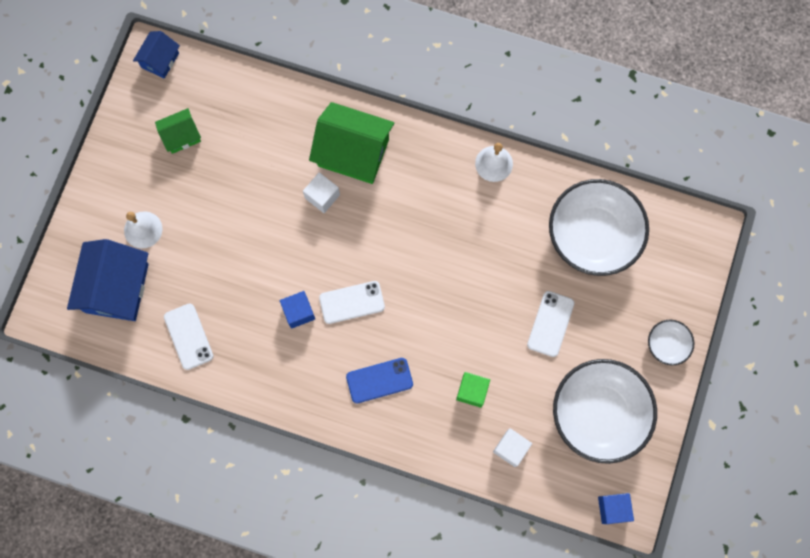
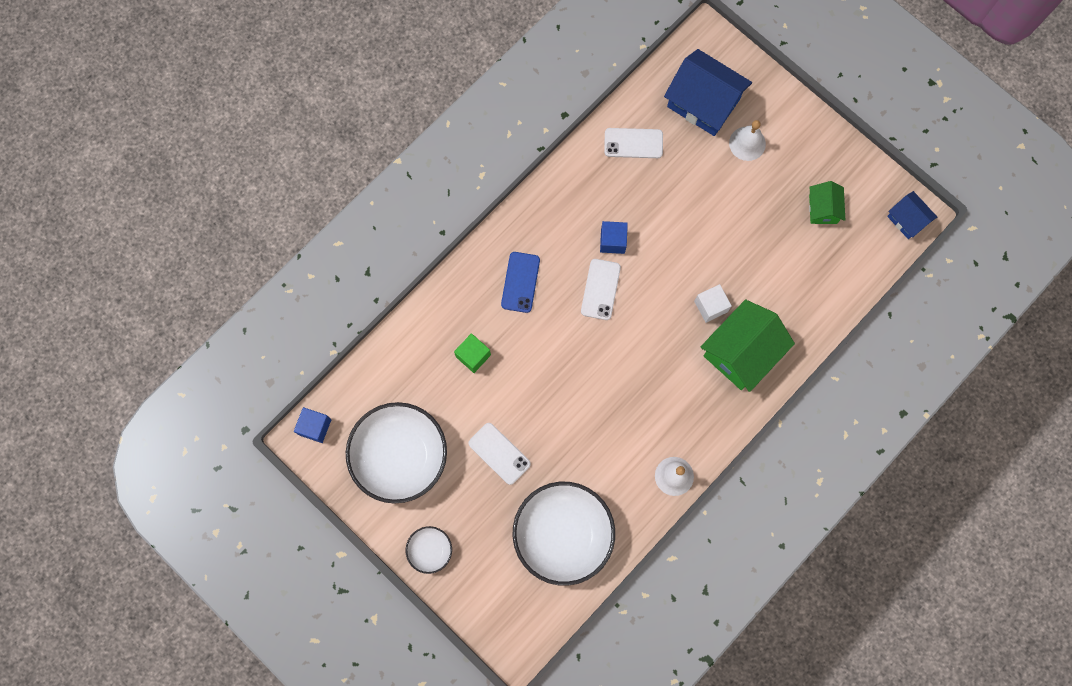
camera: 115 degrees right, 0 degrees up
(511, 448) = (408, 365): white cube -> none

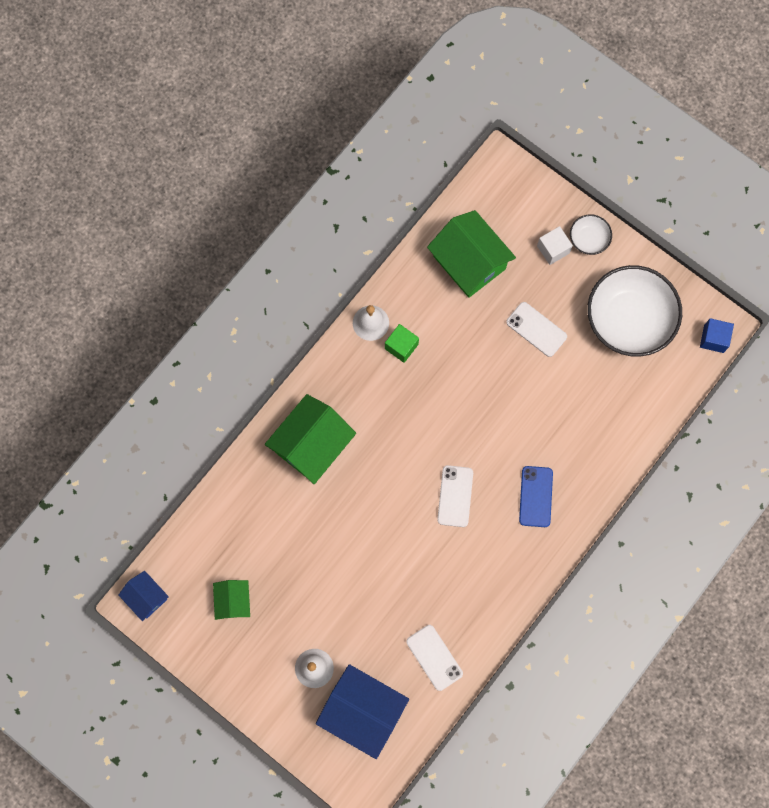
camera: 175 degrees right, 0 degrees up
(473, 356) = (573, 419): green cube -> green cube (401, 346)
(563, 534) = (469, 262): white bowl -> green house
(612, 241) = (447, 547): blue cube -> none
(633, 143) = (434, 657): white phone -> white phone turned 60 degrees clockwise
(710, 306) = (344, 488): white cube -> white cube (553, 249)

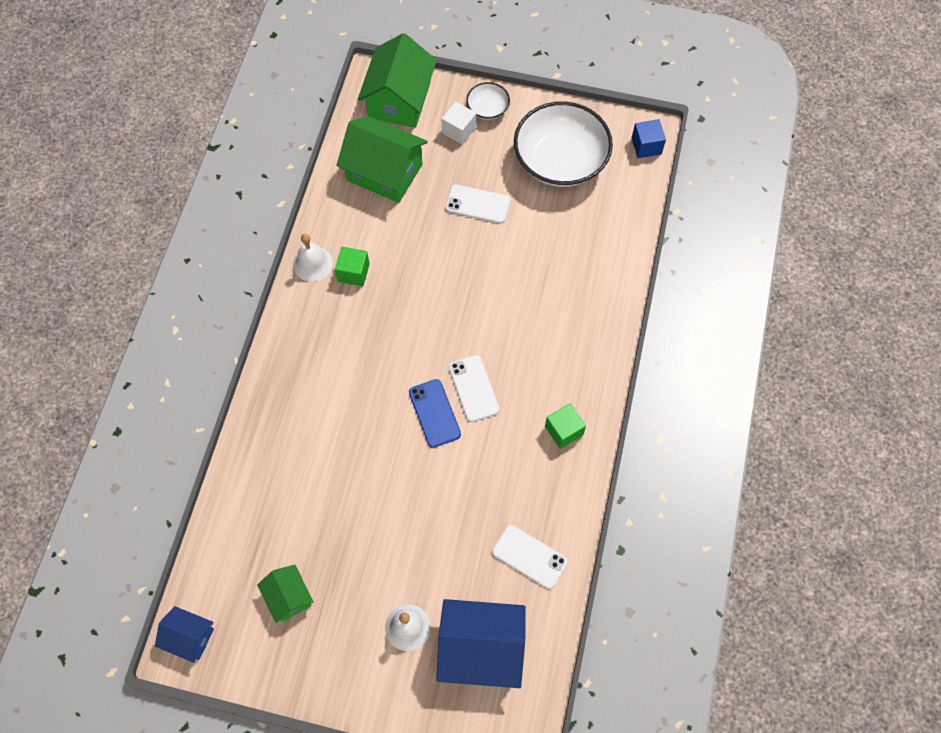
camera: 25 degrees left, 10 degrees down
(312, 445) = (304, 402): green house -> green house (399, 100)
(512, 567) = (564, 430): none -> green cube
(536, 496) = (553, 354): blue phone -> blue phone (434, 413)

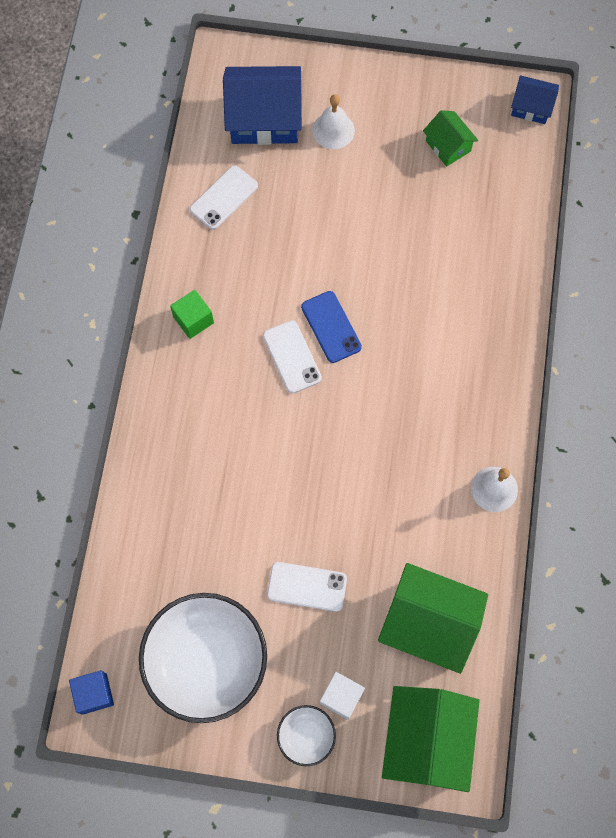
camera: 175 degrees right, 5 degrees up
(353, 272) = (444, 481): green cube -> none
(529, 556) = (224, 198): white phone -> white phone turned 75 degrees counterclockwise

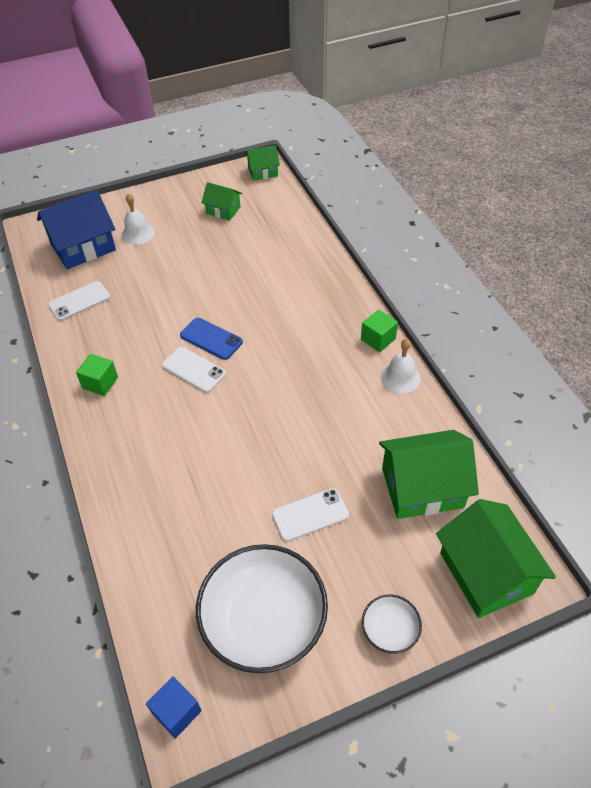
camera: 30 degrees left, 20 degrees down
(224, 198) = (79, 301): white phone -> white phone turned 45 degrees clockwise
(341, 697) = (396, 581): white cube -> none
(503, 428) = (378, 339): none -> green cube
(531, 107) = (263, 172): blue house -> green house

